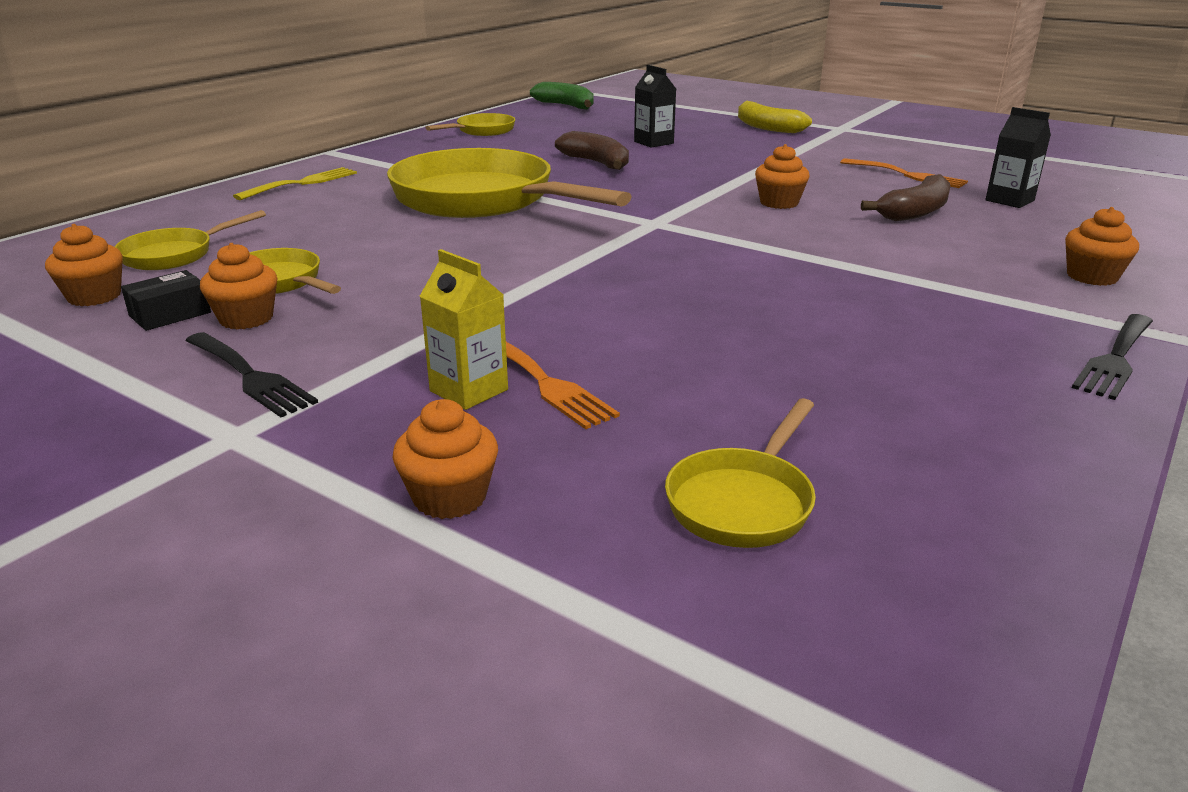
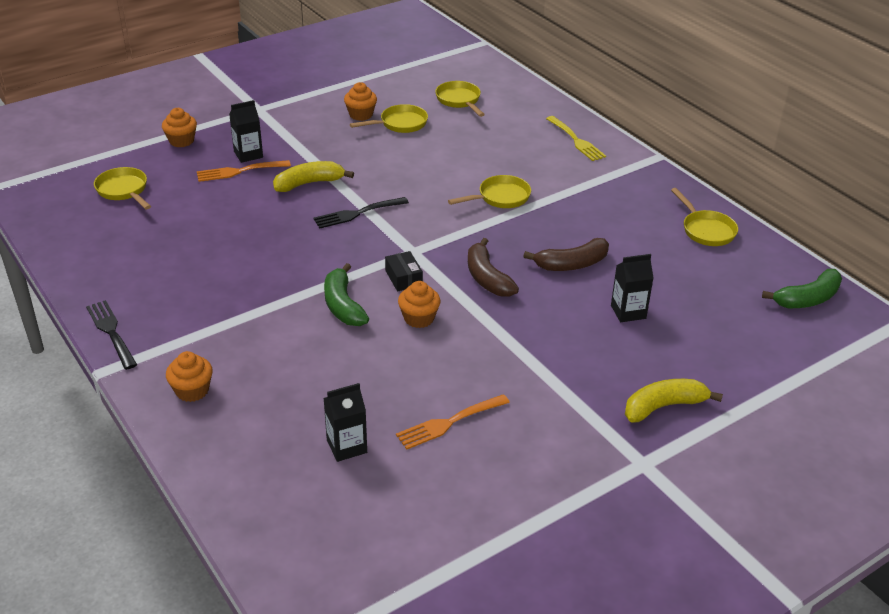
camera: 110 degrees right, 10 degrees up
(94, 296) = (414, 83): orange cupcake -> none
(170, 314) = (380, 99): black box -> black box (403, 278)
(250, 376) = (301, 113): black fork -> black fork (357, 213)
(469, 390) = (248, 154): yellow carton -> black carton
(482, 200) = (500, 197): yellow pan -> yellow pan, size x0.46
(538, 311) = (309, 183): none -> yellow banana
(812, 236) = (343, 305): none -> green banana
(915, 212) = (355, 376): brown banana -> brown banana (487, 278)

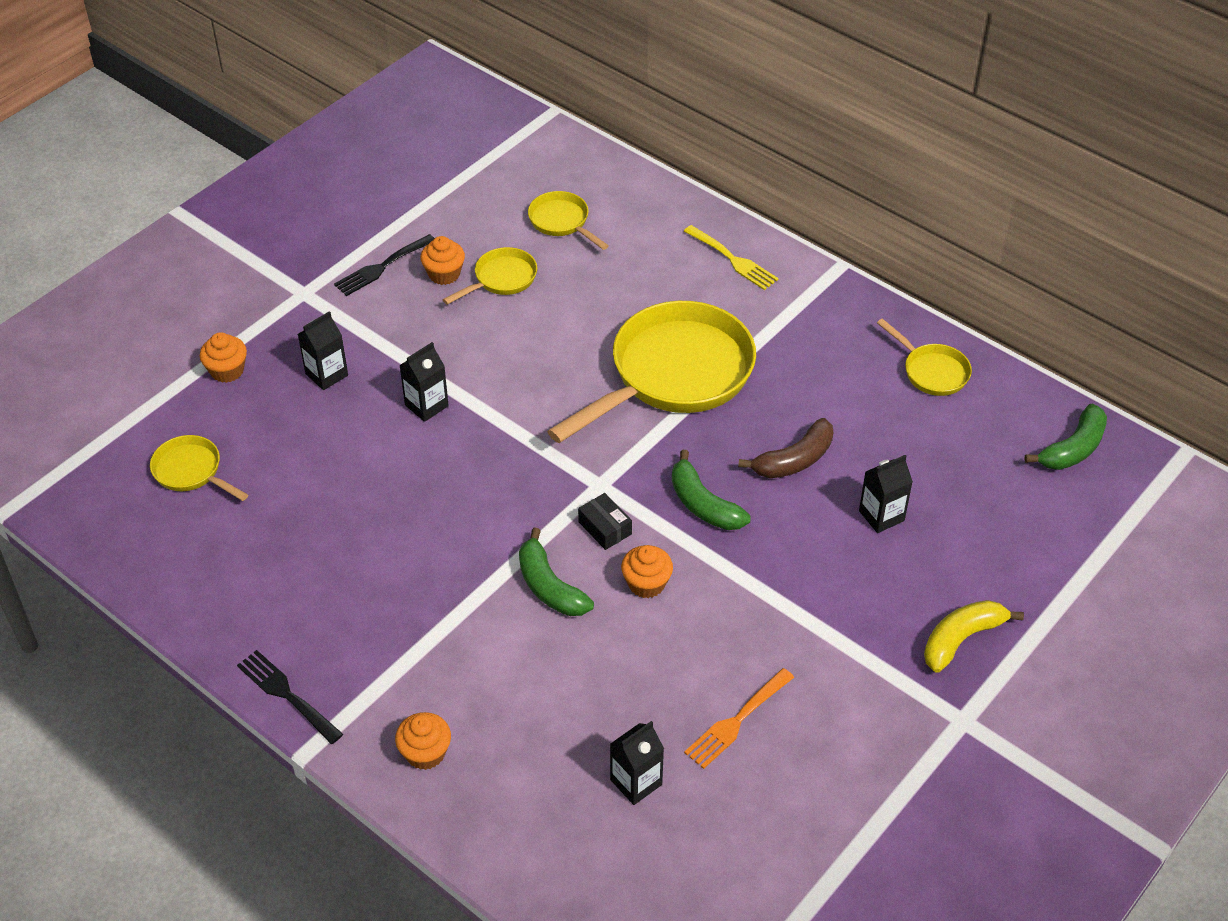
camera: 15 degrees left, 10 degrees up
(239, 171) = (327, 406): orange fork -> none
(309, 183) = (426, 405): yellow banana -> black carton
(357, 213) = (508, 441): black fork -> black fork (382, 267)
(487, 278) = (703, 504): brown banana -> green banana
(500, 197) = (673, 375): yellow pan -> yellow pan, size x2.17

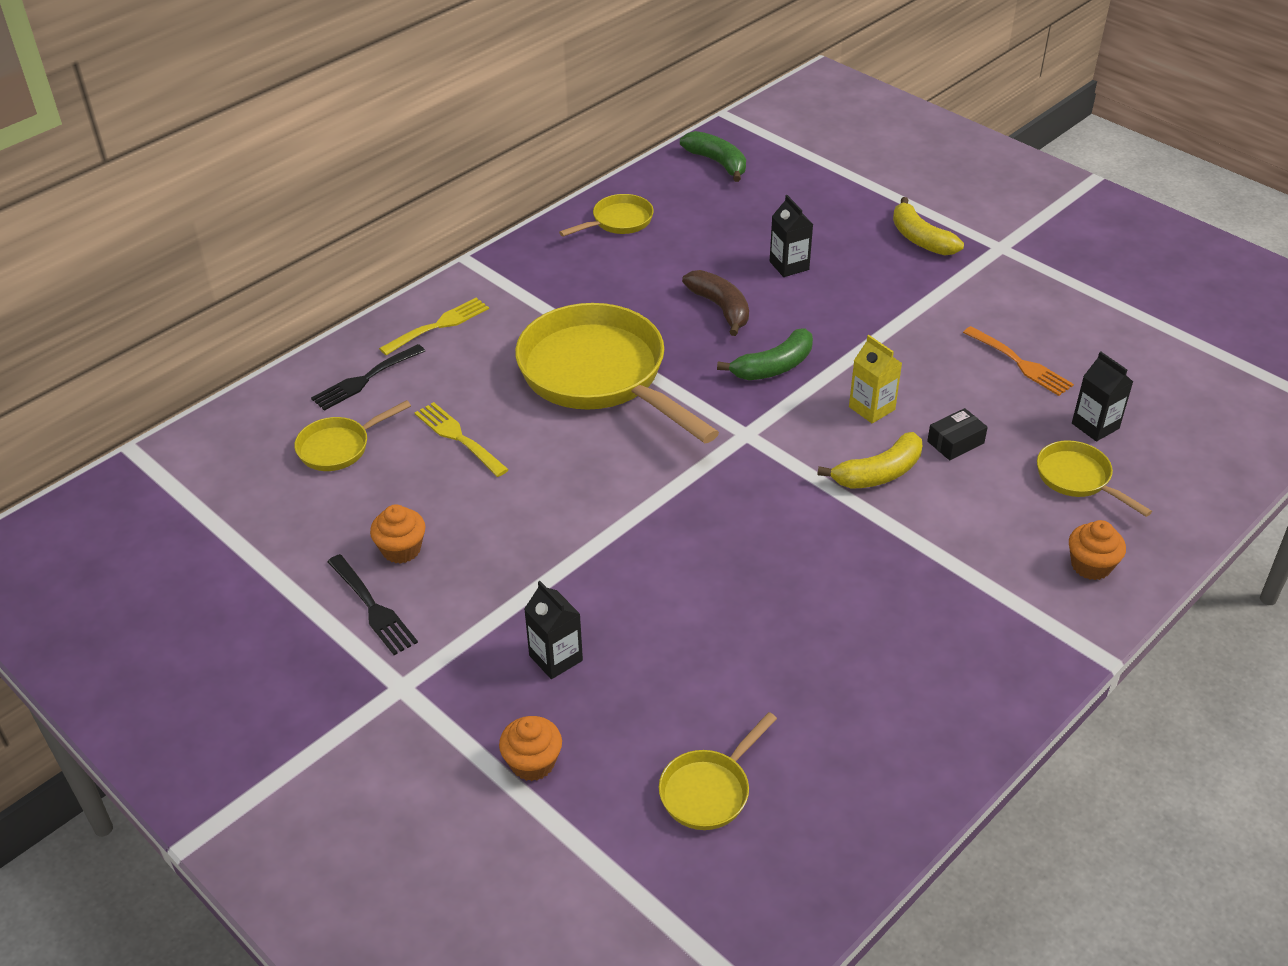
camera: 85 degrees left, 5 degrees down
(286, 694) = (1037, 679): black fork -> black fork (365, 379)
(426, 405) = (619, 565): black carton -> none
(501, 279) = (423, 499): yellow pan -> yellow pan (1077, 479)
(549, 587) = (879, 473): green banana -> yellow banana
(579, 290) = (458, 437): none -> yellow fork
(605, 528) = (803, 432): black box -> black box (955, 442)
(646, 584) = (871, 408): orange cupcake -> yellow carton

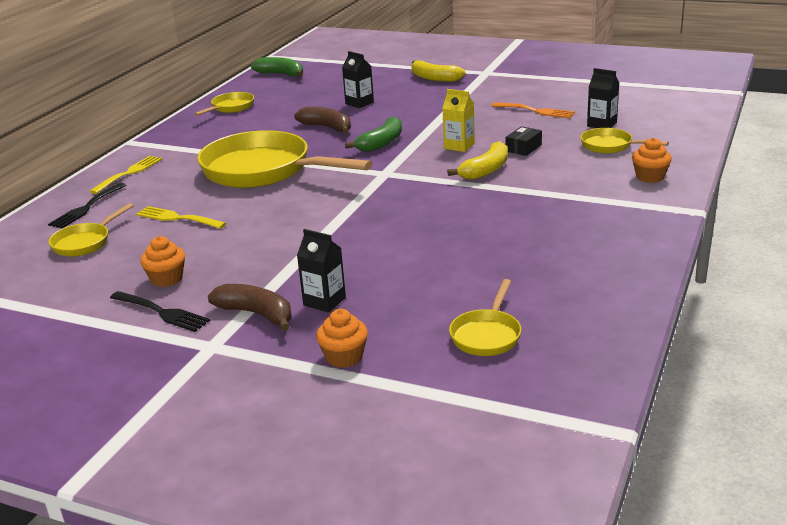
camera: 20 degrees left, 15 degrees down
(472, 650) = (256, 314): none -> brown banana

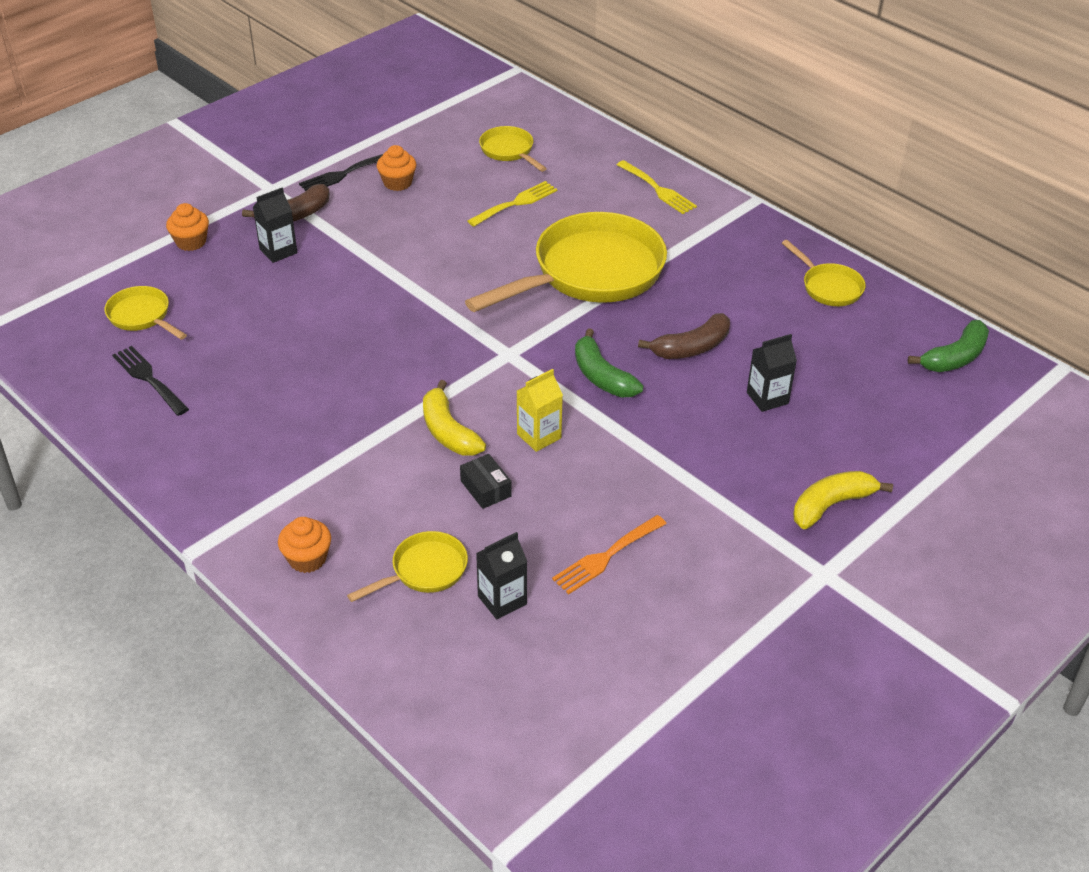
camera: 110 degrees right, 15 degrees up
(86, 208) = (587, 158): black fork -> black fork (148, 378)

